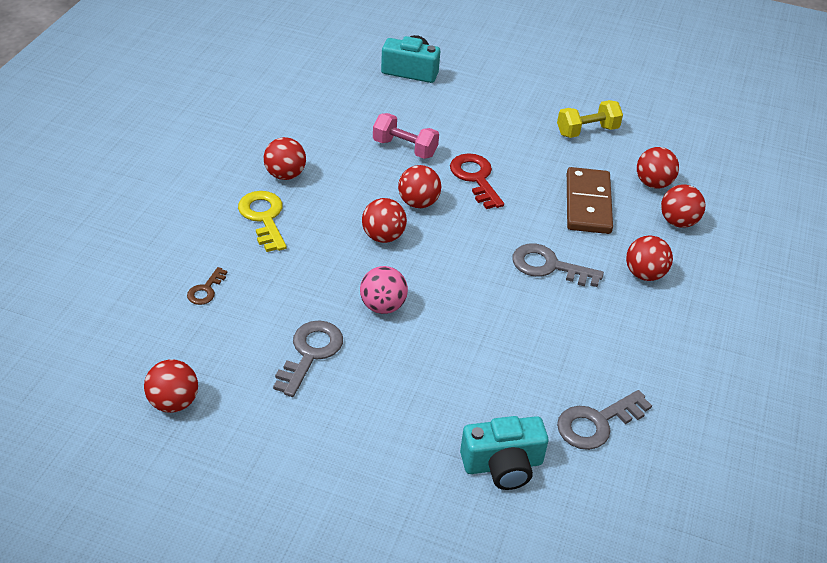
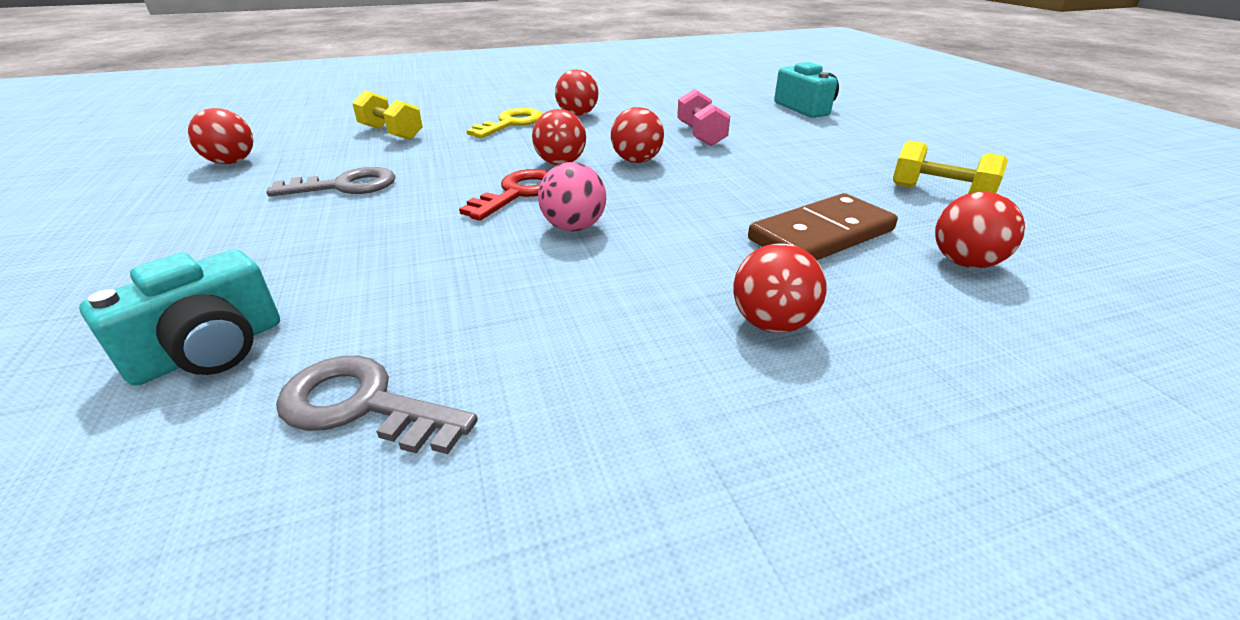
camera: 55 degrees right, 10 degrees down
(206, 290) = (391, 133): brown key -> yellow dumbbell
(383, 306) = (455, 192): pink ball -> pink ball (573, 227)
(475, 178) = (726, 170): red key -> red key (518, 193)
(503, 465) = (209, 350): turquoise camera -> turquoise camera turned 90 degrees counterclockwise
(548, 266) = (659, 250): grey key -> none
(678, 222) = (940, 311): red ball -> none

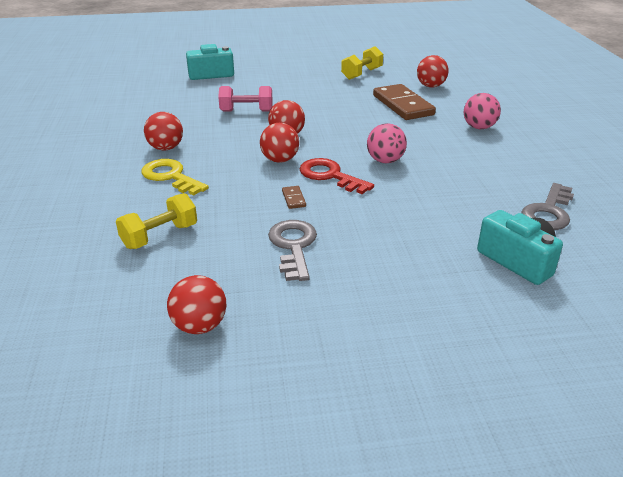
camera: 80 degrees left, 0 degrees up
(456, 178) = (294, 199): none -> brown domino
(772, 324) = (479, 127): red ball -> pink ball

